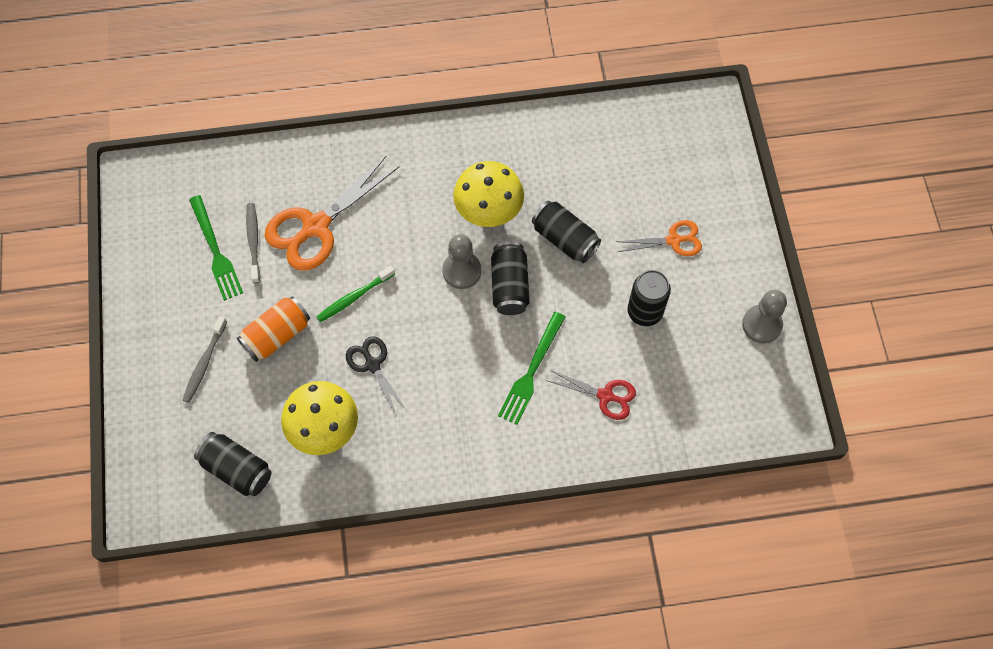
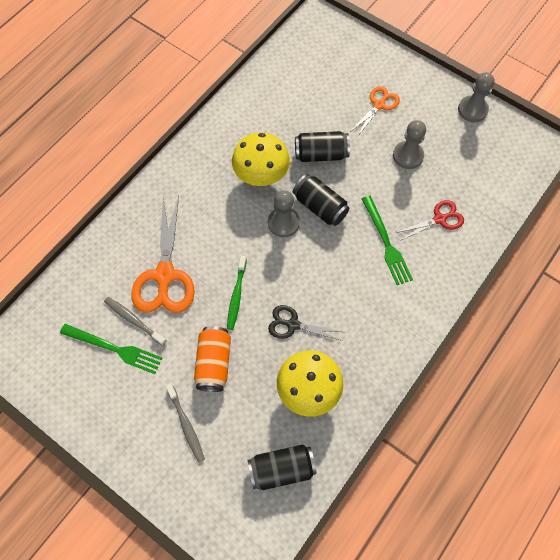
camera: 45 degrees left, 0 degrees up
(644, 312) = (408, 156): black can -> grey pawn

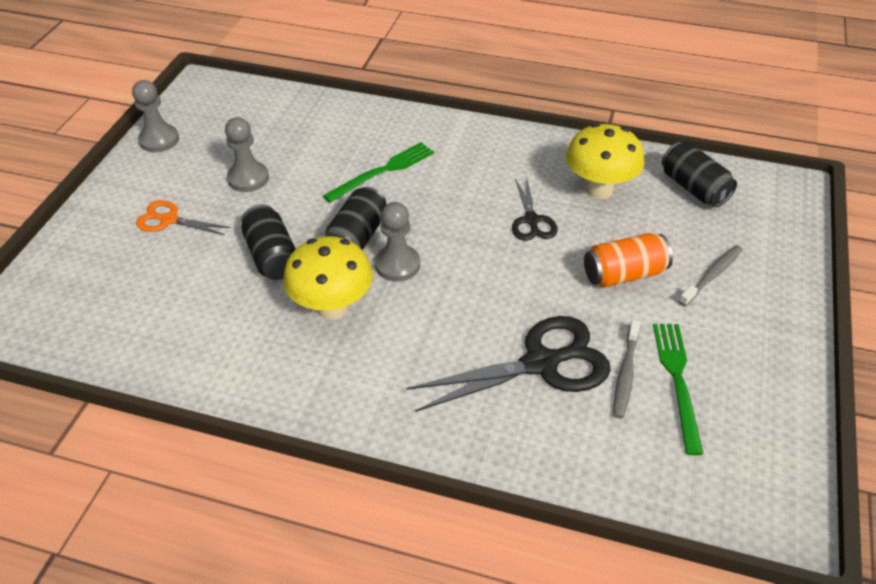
camera: 110 degrees left, 20 degrees down
(164, 275) = (541, 364): orange scissors -> black scissors
(236, 295) = (525, 280): green toothbrush -> none
(440, 219) = (332, 138): red scissors -> none

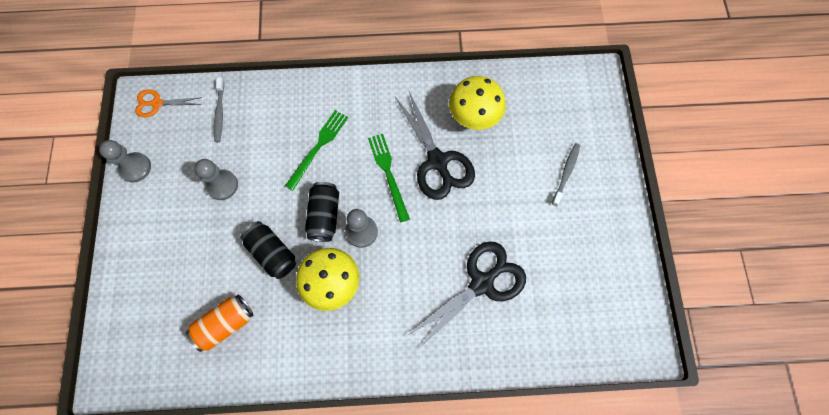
camera: 20 degrees left, 25 degrees up
(169, 220) = (182, 244): orange scissors -> orange scissors (157, 103)
(531, 220) = (437, 161): black scissors -> black scissors, size x1.80
(624, 274) = (511, 190): orange can -> orange can (225, 324)
(625, 374) = (535, 273): grey toothbrush -> grey toothbrush (220, 113)
(677, 380) = (566, 267): green fork -> green fork (388, 173)
(694, 188) = (535, 96): black can -> none

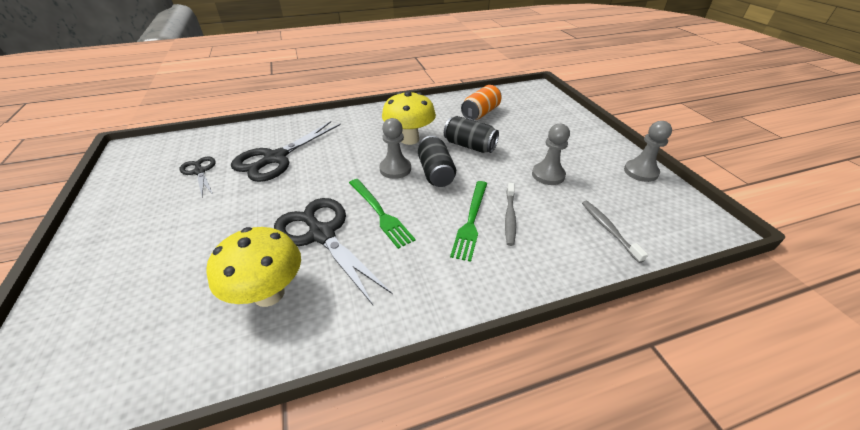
camera: 165 degrees right, 30 degrees down
(157, 103) = (687, 224): orange scissors -> none
(556, 278) = (200, 171): none -> black scissors
(566, 173) = (148, 254): grey toothbrush -> grey toothbrush (509, 217)

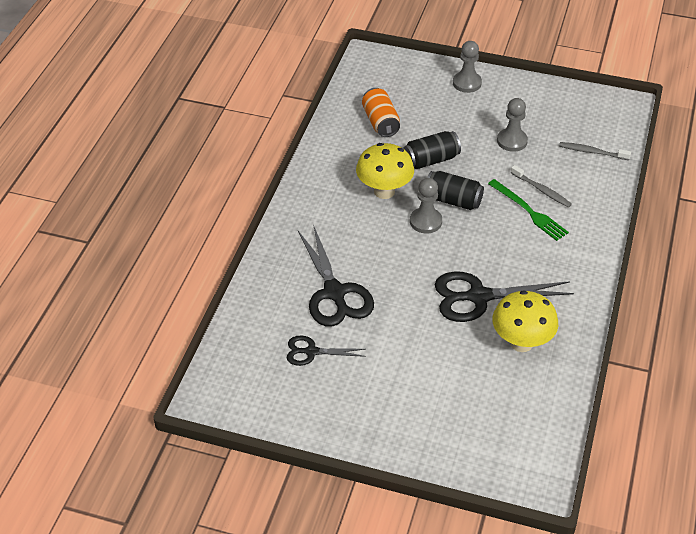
camera: 55 degrees left, 5 degrees up
(380, 213) = (479, 255): green fork -> none
(640, 172) = (550, 92): grey pawn -> grey pawn (467, 83)

